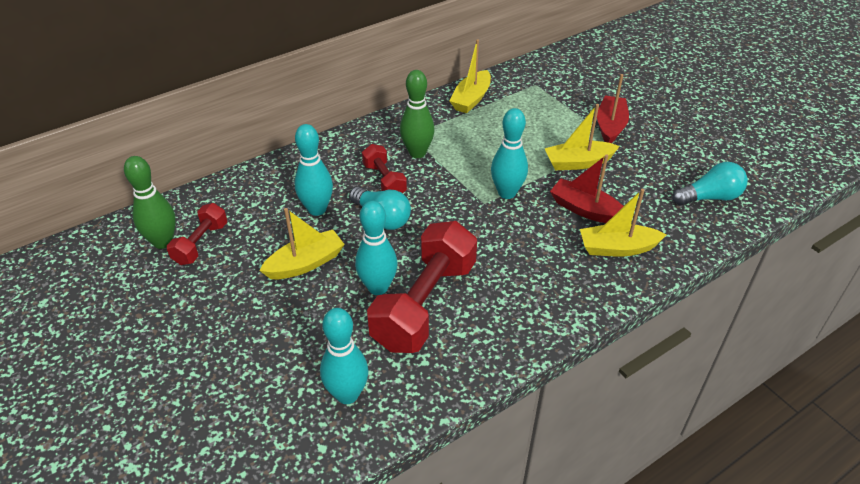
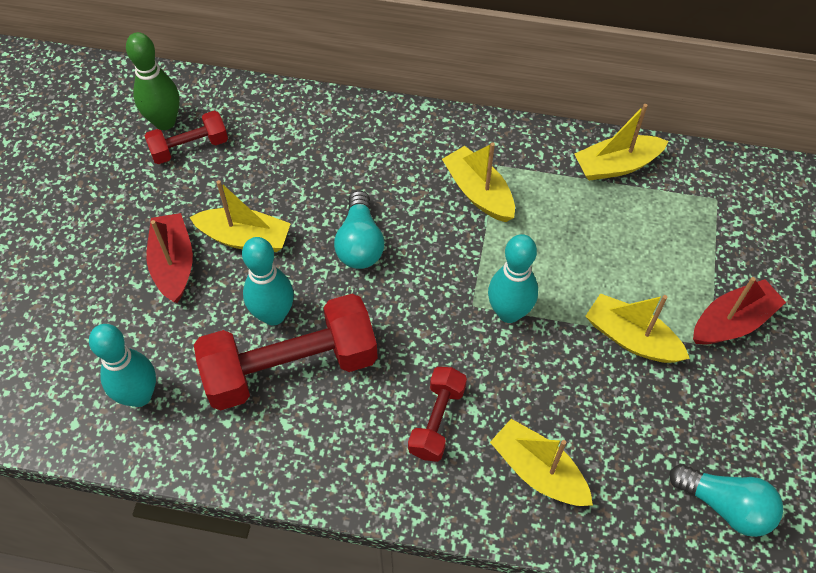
camera: 45 degrees right, 15 degrees up
(317, 209) = (316, 186): turquoise bowling pin -> none
(384, 180) = (410, 201): red dumbbell -> red dumbbell (437, 420)
(417, 153) = (479, 192): green bowling pin -> yellow boat
(585, 210) = (564, 400): red boat -> red boat (173, 264)

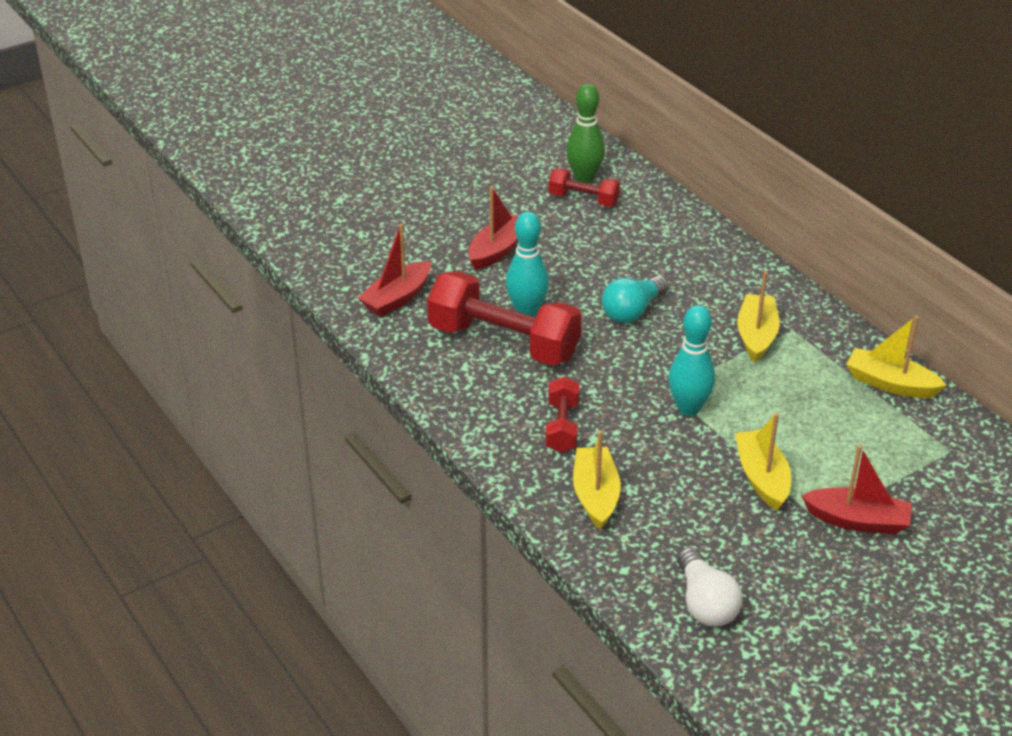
camera: 45 degrees right, 20 degrees down
(139, 395) = (397, 298): turquoise bowling pin -> red boat
(245, 238) = (559, 264): yellow boat -> none
(437, 420) = (562, 427): red dumbbell -> red dumbbell turned 60 degrees counterclockwise
(725, 505) = (705, 603): turquoise light bulb -> white light bulb

